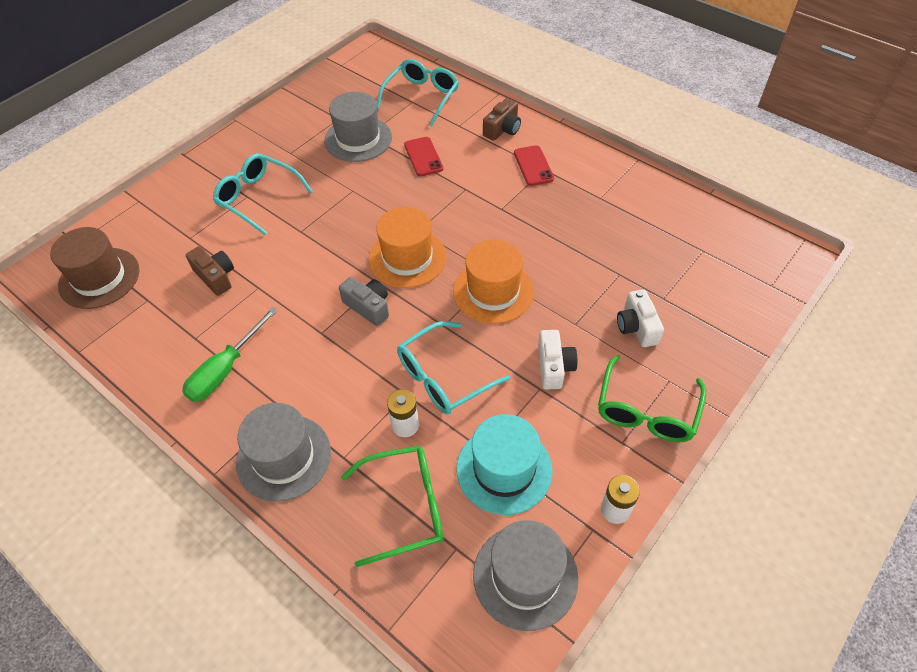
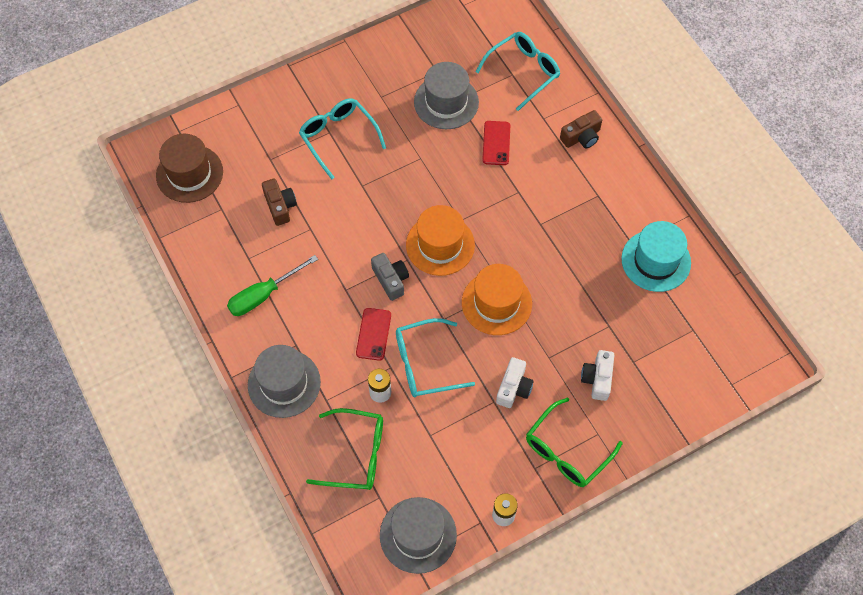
camera: 20 degrees right, 10 degrees up
(504, 469) = (438, 454): turquoise hat -> turquoise hat (656, 261)
(533, 166) = (590, 188): red phone -> red phone (373, 334)

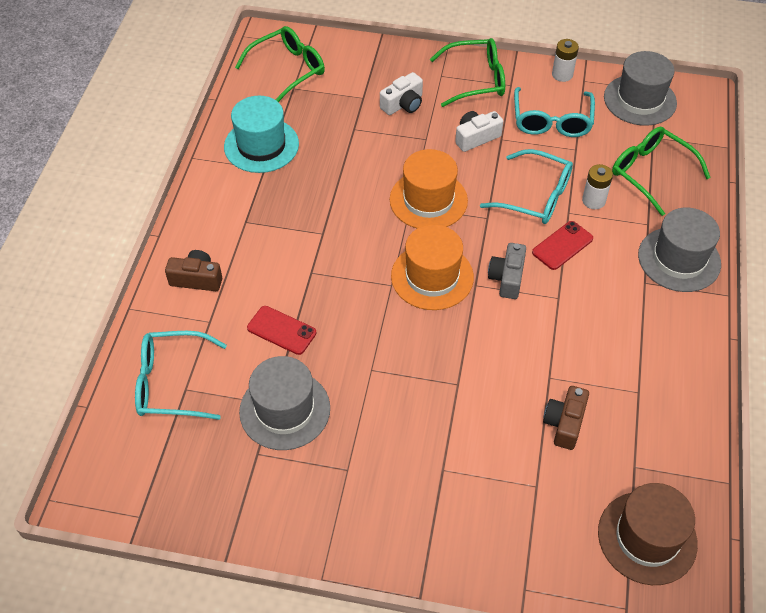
camera: 140 degrees left, 10 degrees down
(263, 295) = (647, 346): green screwdriver -> none
(338, 138) = (438, 455): turquoise glasses -> turquoise glasses (552, 121)
(496, 143) = (281, 330): red phone -> red phone turned 75 degrees clockwise
(717, 344) = (288, 70): none -> green glasses

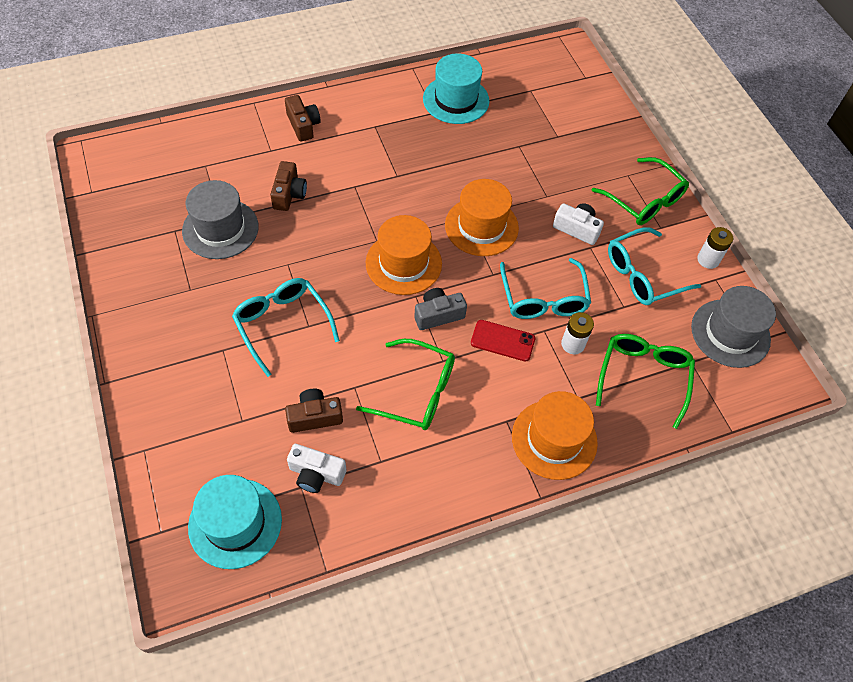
camera: 55 degrees right, 5 degrees up
(172, 383) = (205, 156): turquoise glasses -> turquoise glasses (282, 324)
(281, 330) = (289, 194): red phone -> brown camera
(288, 70) = (547, 78): green glasses -> green glasses (416, 392)
(403, 104) = (573, 164): white camera -> white camera (316, 474)
(647, 537) = (235, 523): brown hat -> turquoise hat
(679, 259) = (554, 439): grey hat -> orange hat

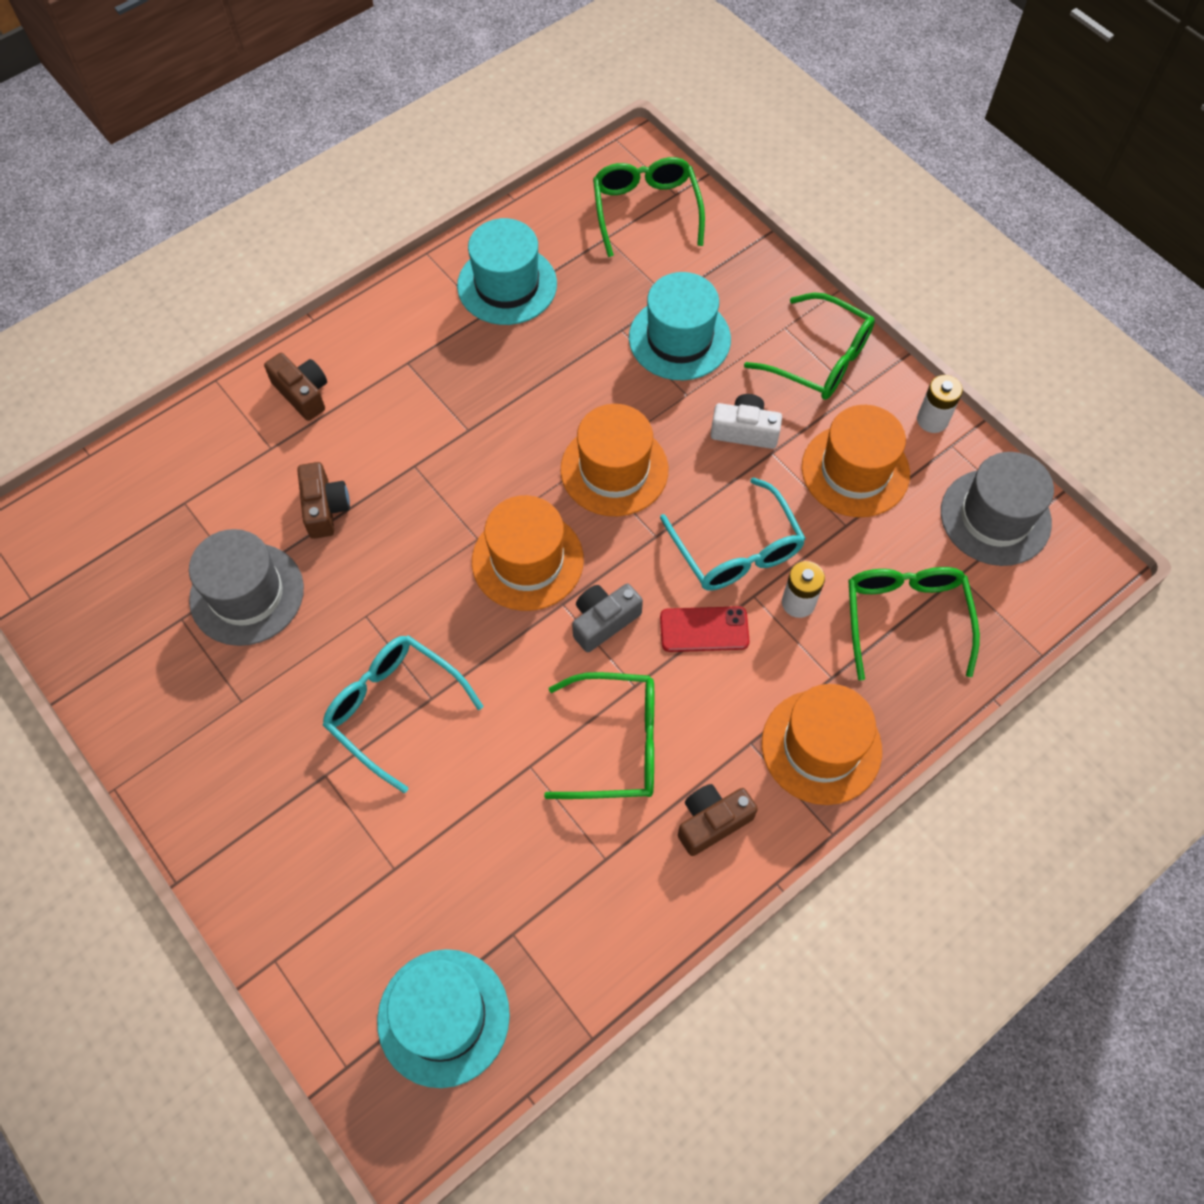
camera: 15 degrees left, 5 degrees up
(314, 416) = (492, 828): brown camera -> brown camera (712, 822)
(316, 474) = (526, 908): white camera -> none
(555, 162) = (679, 338): none -> turquoise hat
(562, 81) = (646, 210): none -> green glasses
(643, 275) = (855, 470): turquoise glasses -> orange hat

